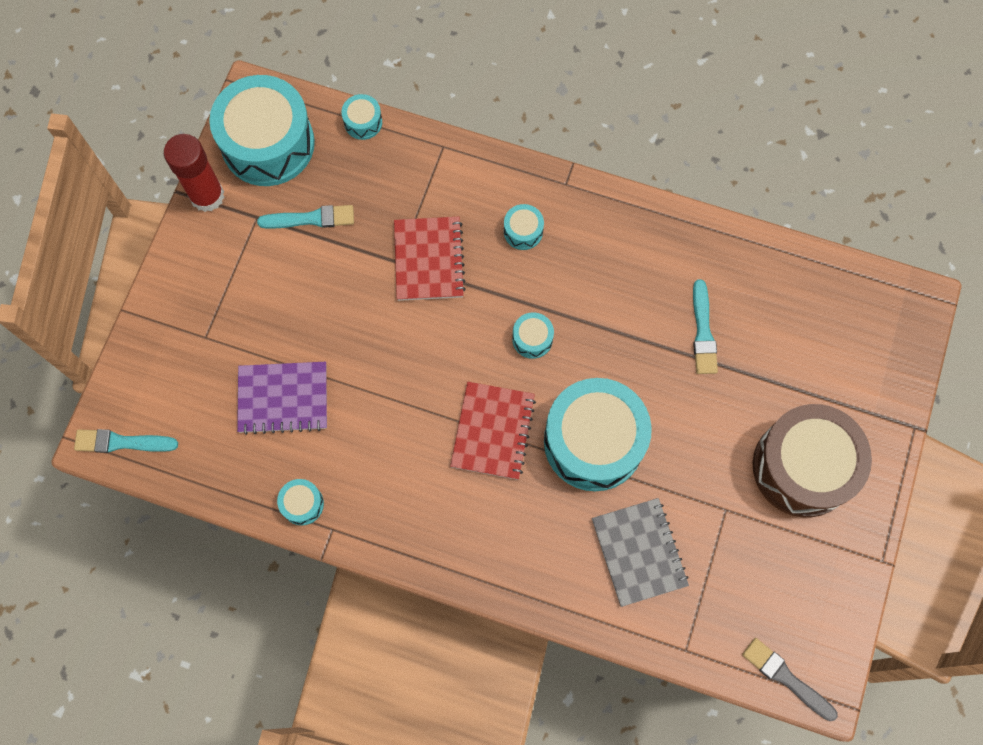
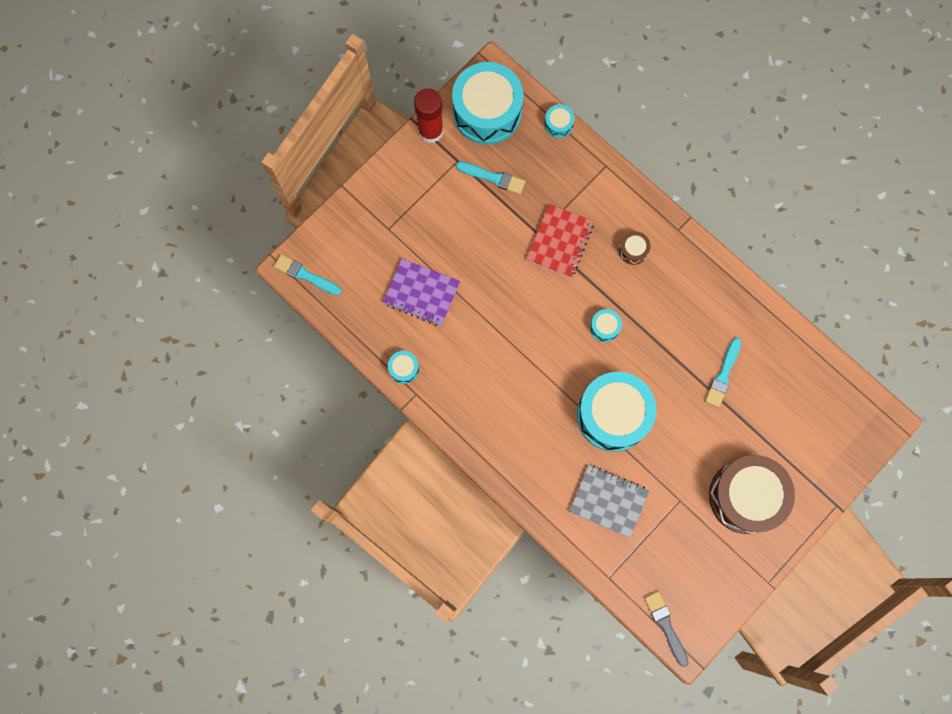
camera: 25 degrees right, 5 degrees up
(493, 431) = (549, 377): red notebook -> none
(523, 231) = (633, 250): turquoise drum -> brown drum
(639, 552) = (608, 501): grey notebook -> grey notebook turned 75 degrees counterclockwise

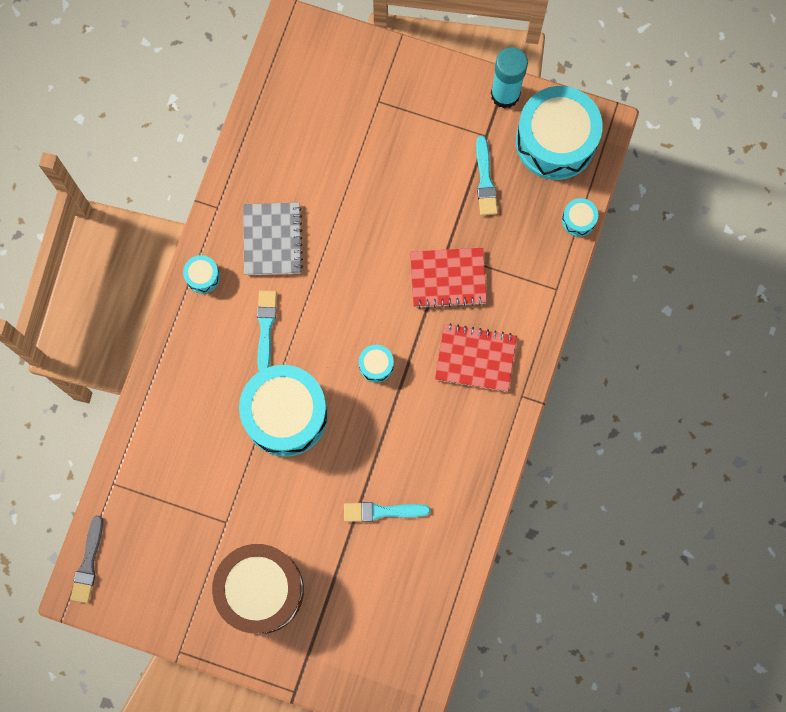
camera: 65 degrees right, 0 degrees up
(305, 275) = (290, 44): turquoise brush -> turquoise brush (265, 327)
(404, 369) = (238, 184): turquoise drum -> turquoise drum (202, 276)
(421, 293) = (325, 165): purple notebook -> none
(430, 131) = (505, 94): red glue stick -> turquoise glue stick
(608, 501) = (192, 449): grey notebook -> grey notebook (272, 239)
(633, 250) = (475, 358): brown drum -> red notebook
(666, 626) = (88, 563): grey brush -> grey brush turned 150 degrees clockwise

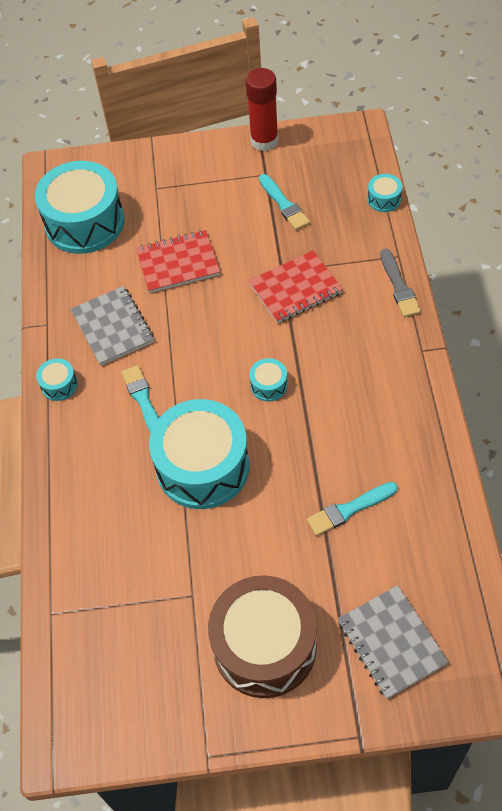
camera: 20 degrees left, 20 degrees down
(88, 563) = (58, 710): grey brush -> grey brush (399, 286)
(356, 635) = (391, 642): none -> grey notebook
(475, 358) = (359, 339): red notebook -> red notebook (178, 263)
(505, 94) = (264, 141): turquoise glue stick -> red glue stick
(555, 141) = (328, 154): turquoise drum -> turquoise drum (85, 222)

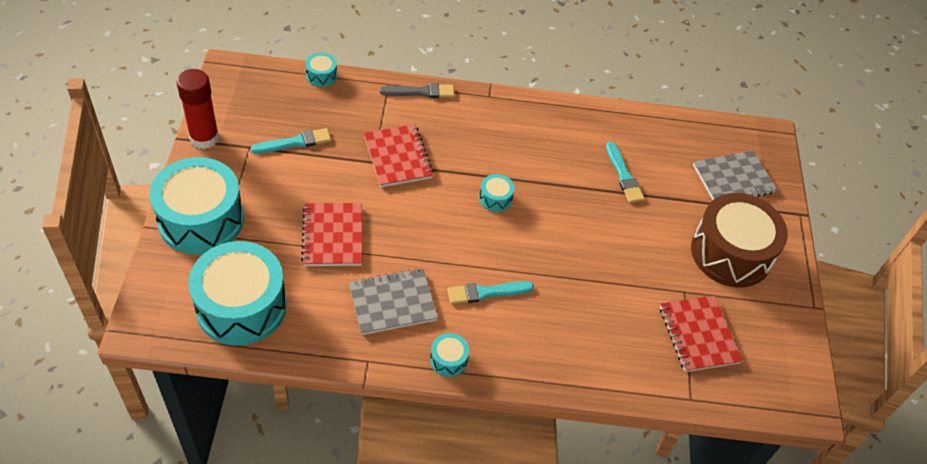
camera: 90 degrees left, 5 degrees down
(135, 616) = (698, 335): none -> red notebook
(203, 466) = (566, 261): turquoise drum -> turquoise drum (201, 220)

